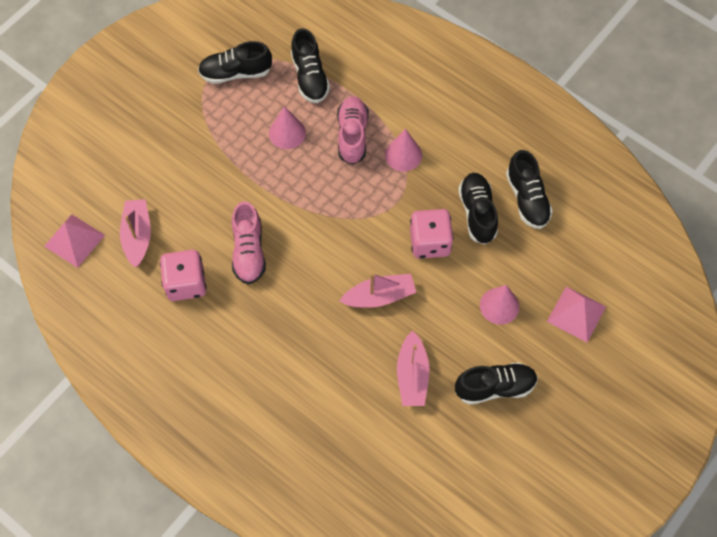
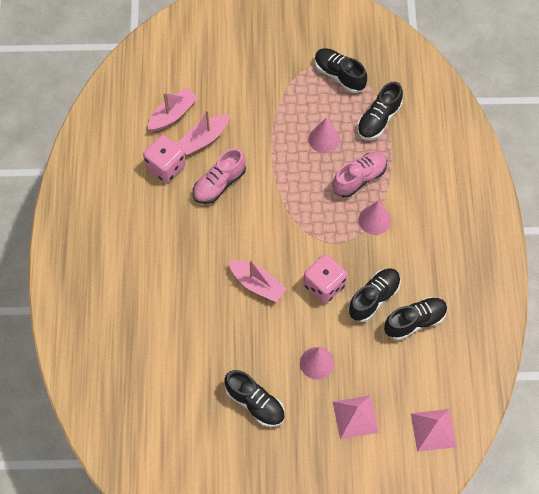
camera: 50 degrees right, 0 degrees up
(74, 240) = (139, 83): pink pyramid -> pink pyramid (433, 430)
(412, 375) = (219, 346): pink boat -> pink boat (204, 139)
(527, 199) = (414, 322): black shoe -> black shoe turned 150 degrees counterclockwise

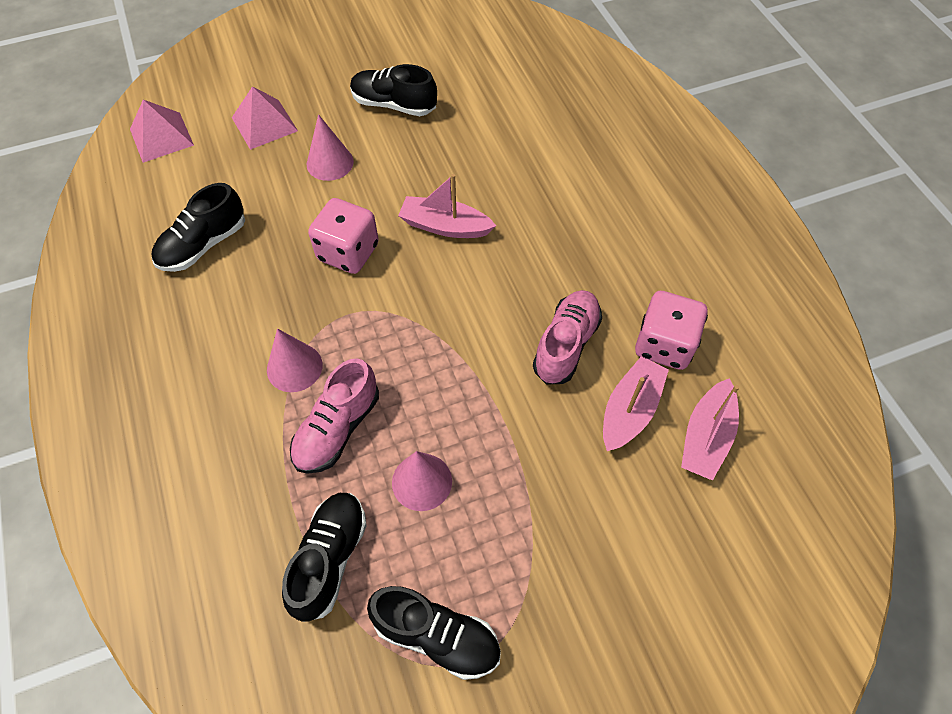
camera: 160 degrees right, 5 degrees down
(373, 298) = (270, 256): black shoe -> none

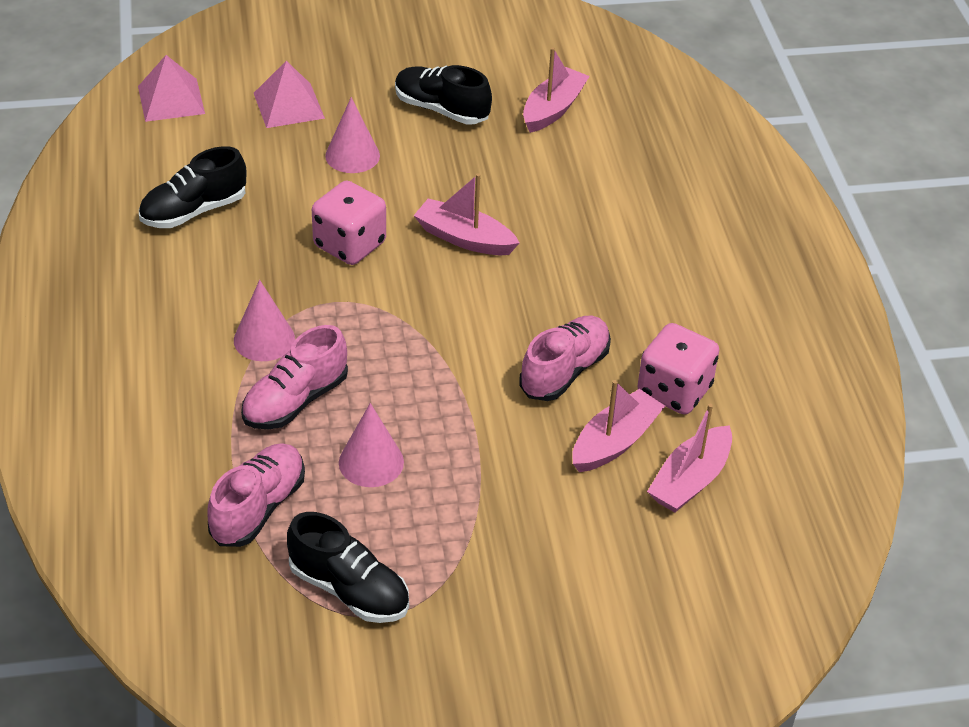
camera: 10 degrees right, 15 degrees down
(329, 559) = (258, 508): black shoe -> pink shoe
(485, 88) = (553, 109): none -> pink boat

